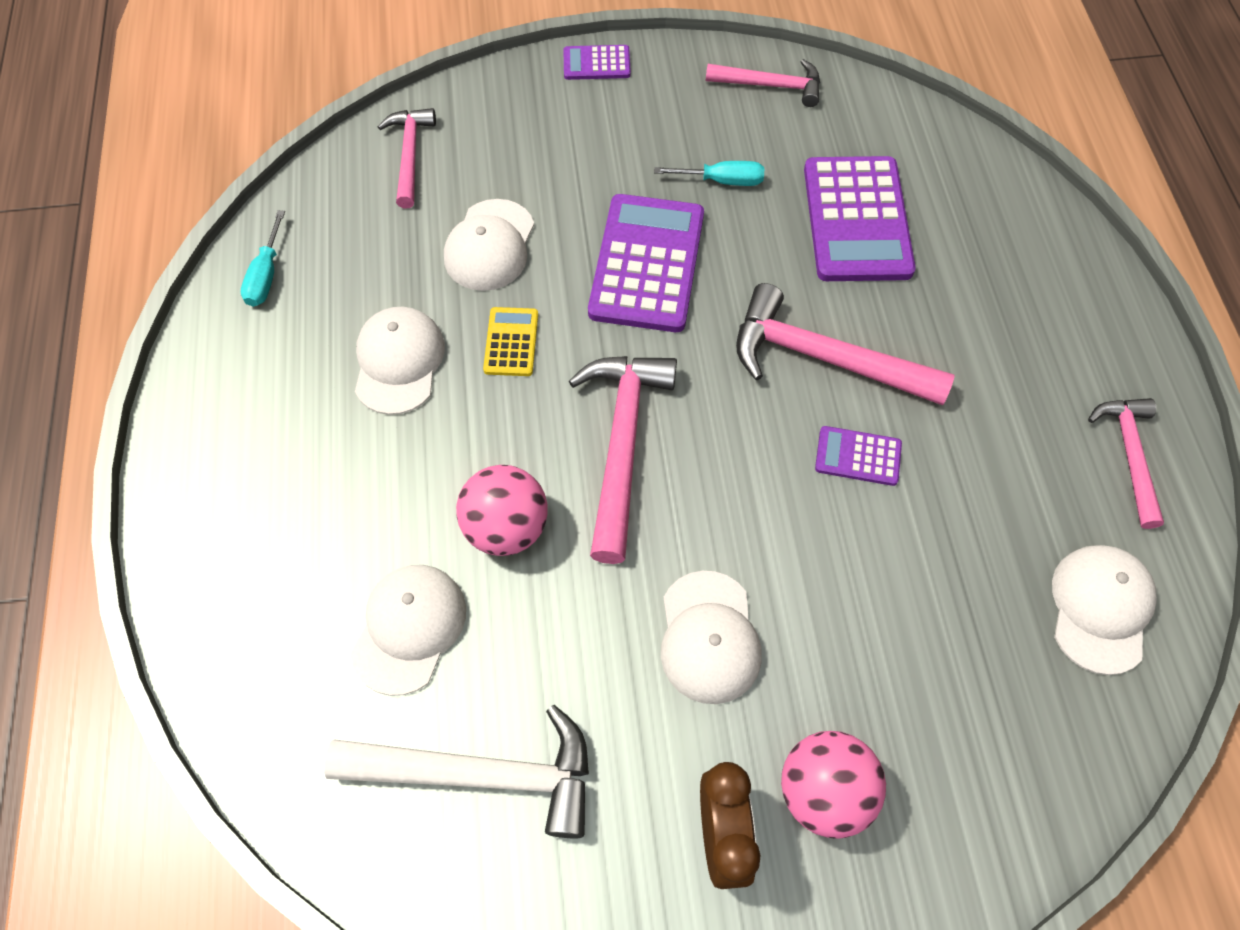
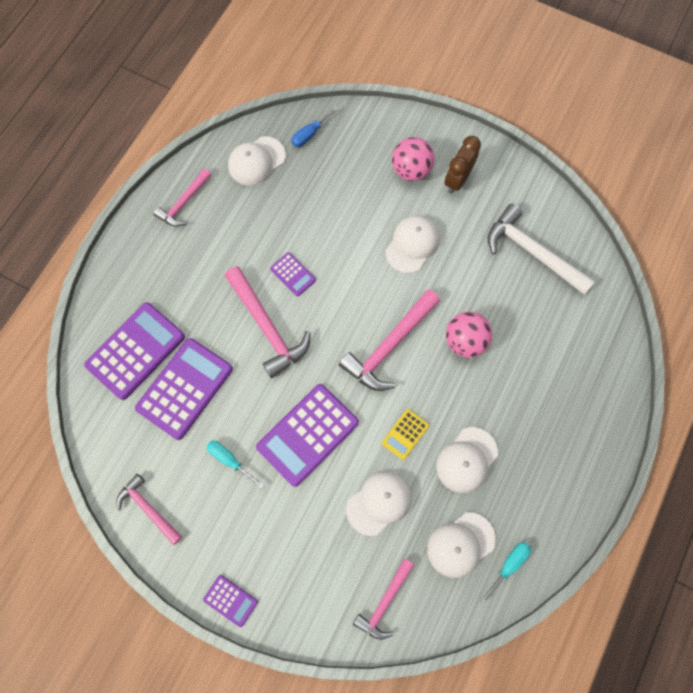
camera: 145 degrees left, 10 degrees up
(409, 628) = (530, 324): white cap -> white cap (460, 544)
(965, 222) = (136, 351): none -> purple calculator
(1067, 734) = (310, 134): none -> blue screwdriver

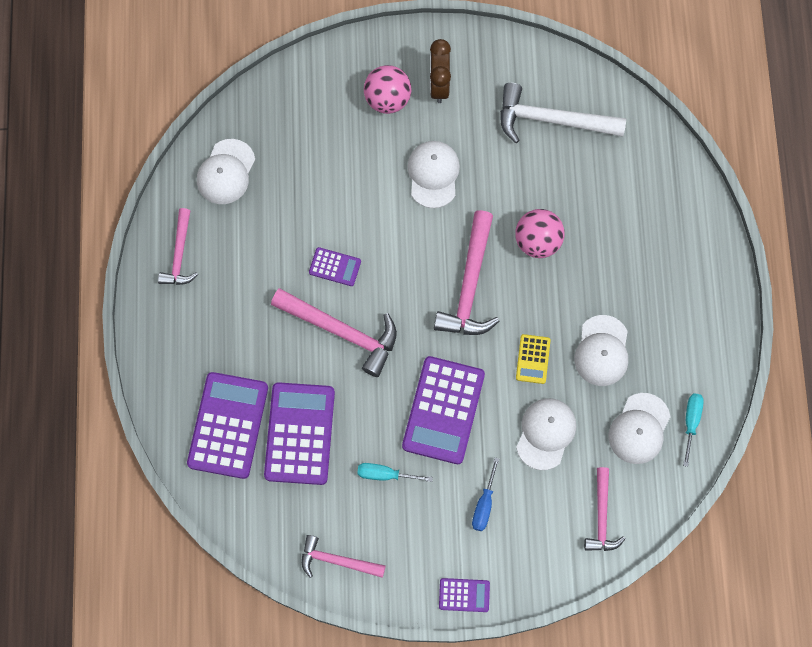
camera: 30 degrees left, 0 degrees up
(310, 134) = (263, 115): blue screwdriver -> blue screwdriver (484, 504)

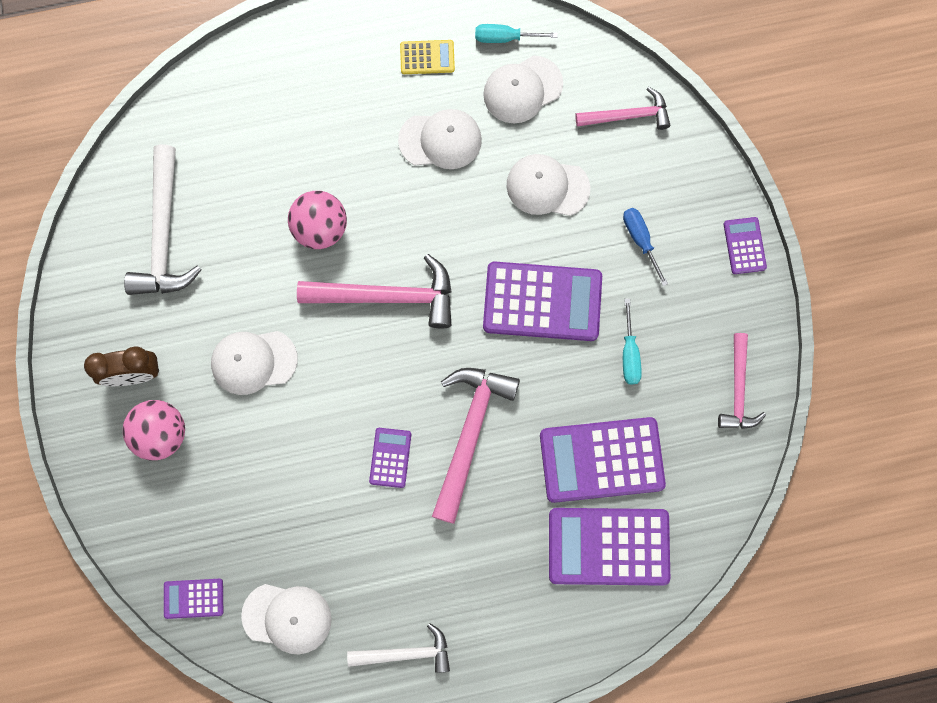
camera: 100 degrees left, 5 degrees up
(179, 255) = (406, 653): pink hammer -> white hammer
(255, 107) = (193, 598): none -> purple calculator
(484, 504) = (640, 240): blue screwdriver -> blue screwdriver turned 120 degrees counterclockwise
(533, 359) = (463, 213): yellow calculator -> yellow calculator (427, 57)
(639, 429) = (522, 89): white cap -> white cap turned 135 degrees clockwise

